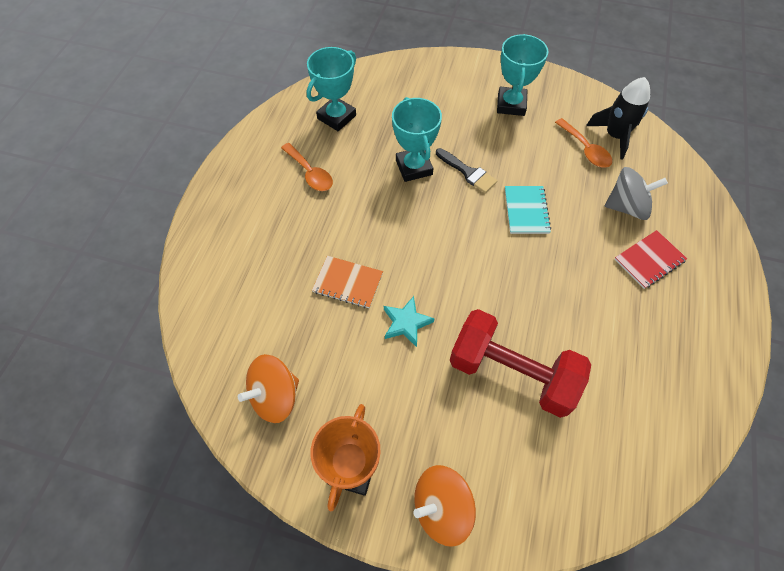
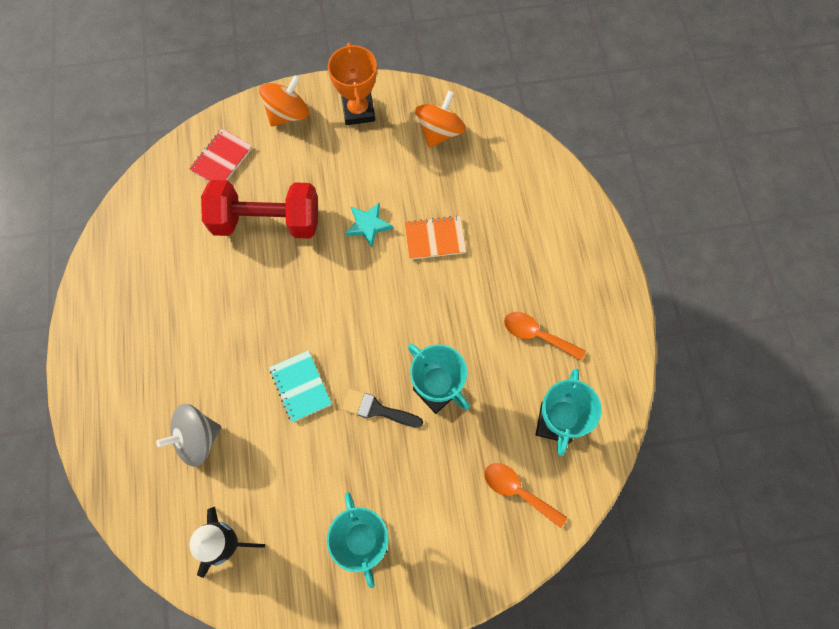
camera: 155 degrees right, 10 degrees up
(585, 149) = (257, 503): orange spoon -> orange spoon (517, 491)
(649, 260) = (166, 380): red notebook -> red notebook (222, 159)

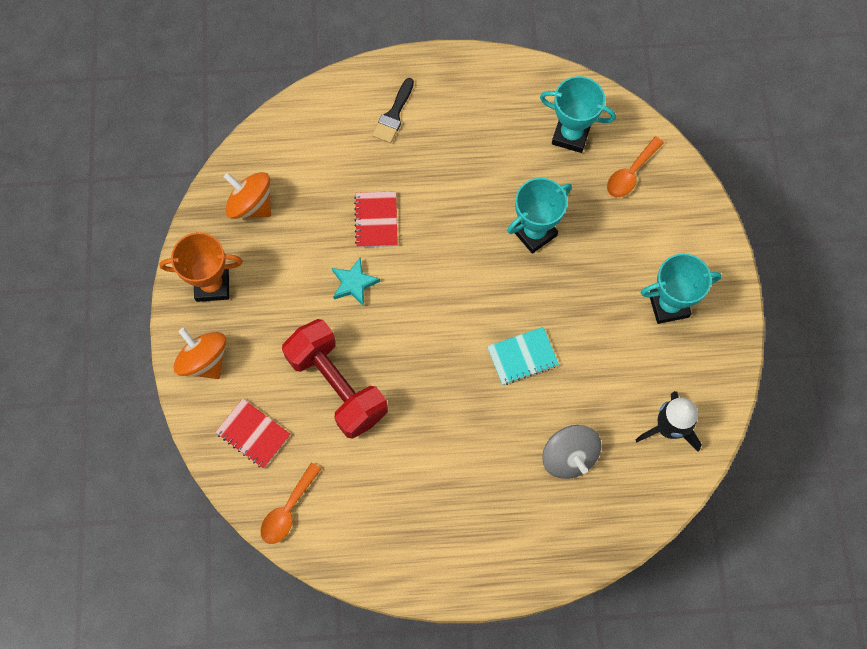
camera: 85 degrees left, 0 degrees up
(267, 221) = (337, 386): red dumbbell -> red dumbbell turned 45 degrees counterclockwise
(377, 409) = (549, 287): black brush -> black brush (393, 115)
(435, 238) = (376, 220): orange notebook -> red notebook
(536, 335) = (486, 140): orange spoon -> orange spoon (288, 510)

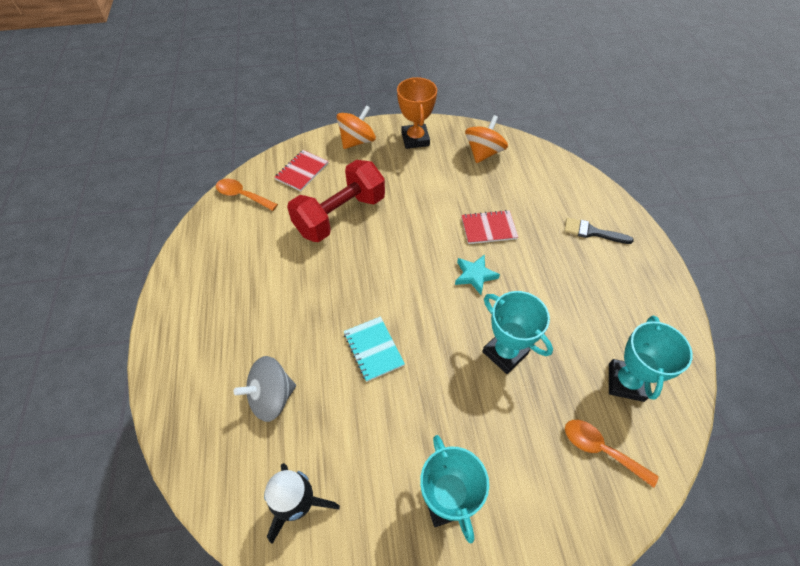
camera: 85 degrees right, 15 degrees down
(354, 283) = (429, 218): turquoise star -> turquoise star (475, 275)

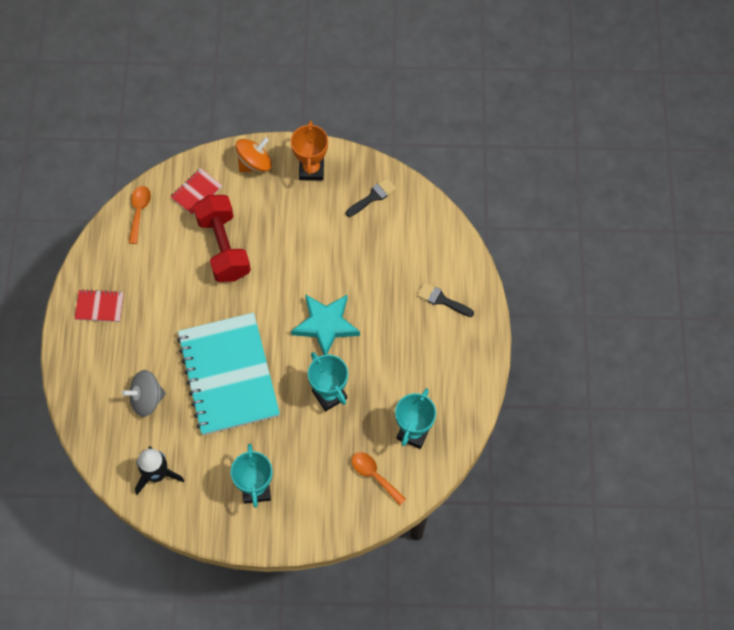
camera: 10 degrees right, 10 degrees up
(242, 195) = (139, 211): orange spoon -> orange spoon turned 60 degrees clockwise
(340, 215) = (224, 247): red dumbbell -> red dumbbell turned 75 degrees counterclockwise
(373, 349) = (228, 375): turquoise notebook -> turquoise notebook, size x2.44
(475, 275) = (326, 325): turquoise star -> turquoise star, size x1.79
(483, 153) = (373, 197): orange spinning top -> black brush
(488, 228) = (351, 281): red notebook -> red notebook (99, 306)

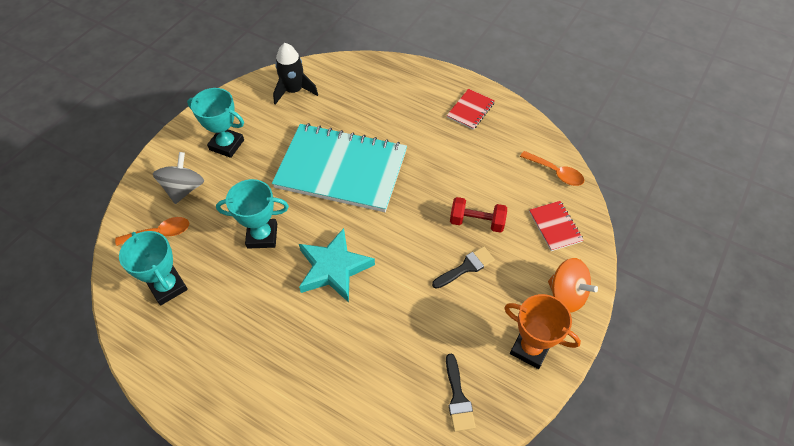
camera: 120 degrees right, 10 degrees down
(147, 399) = (362, 108): grey spinning top -> grey spinning top (184, 189)
(224, 247) = (476, 222): red dumbbell -> red dumbbell, size x0.58
(254, 163) = (566, 295): orange spinning top -> orange spinning top turned 45 degrees counterclockwise
(442, 300) = (280, 399): black brush -> black brush (466, 267)

